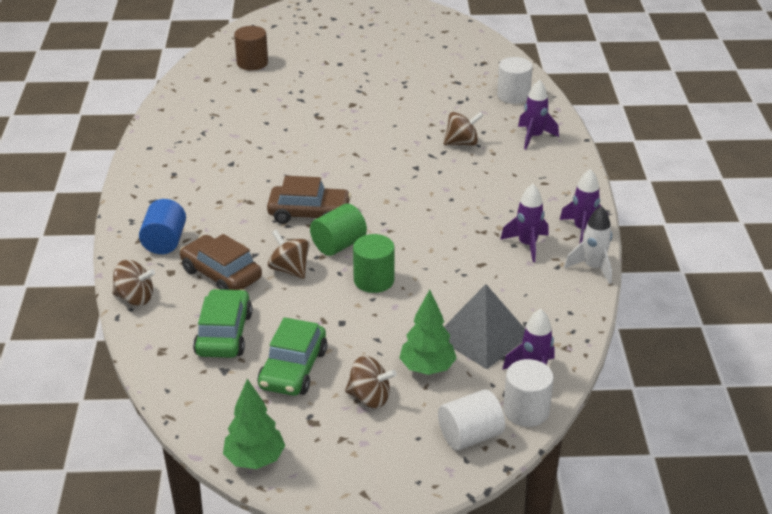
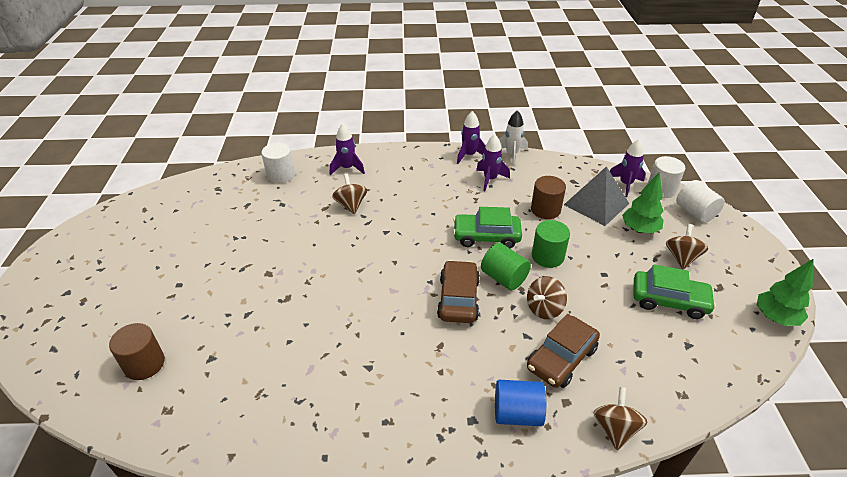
camera: 90 degrees left, 5 degrees up
(224, 334) = (643, 349): green car -> green car (486, 236)
(465, 287) = (545, 210): none -> brown cylinder

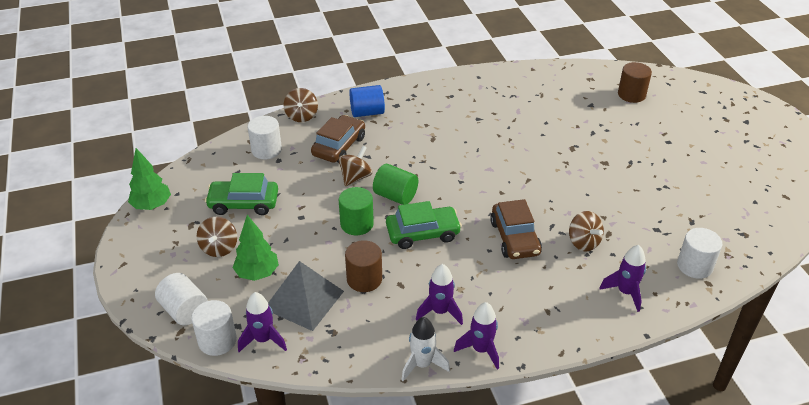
camera: 165 degrees right, 0 degrees up
(458, 299) = (430, 172): brown car -> brown car (515, 238)
(657, 372) = (266, 150): none -> white cylinder

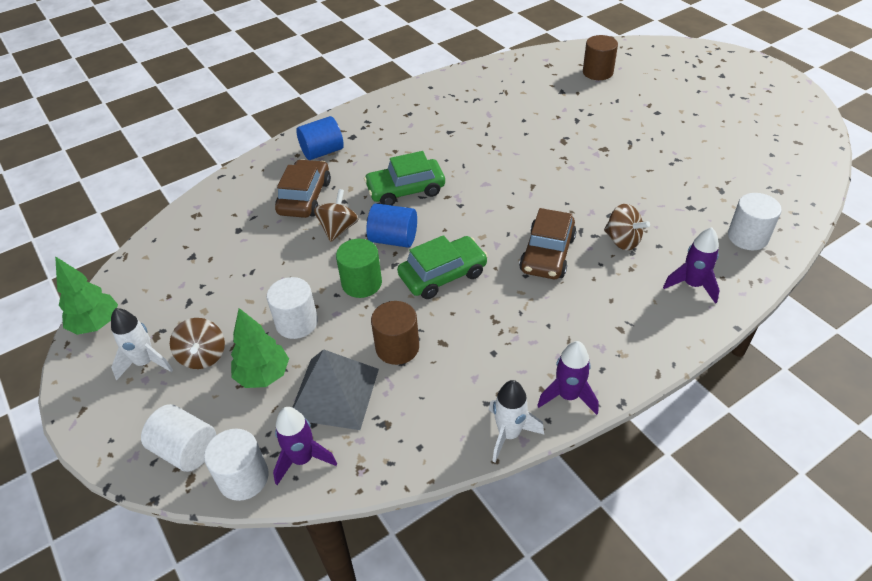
camera: 15 degrees left, 5 degrees up
(177, 242) = (145, 362): none -> white rocket
(243, 203) = (214, 292): green car -> green car (405, 190)
(266, 150) = (219, 221): white cylinder -> white cylinder (297, 323)
(301, 116) = (247, 172): brown spinning top -> none
(395, 196) = (393, 239): green cylinder -> blue cylinder
(440, 311) = (502, 363): purple rocket -> none
(515, 238) = (547, 254): brown car -> brown car turned 45 degrees clockwise

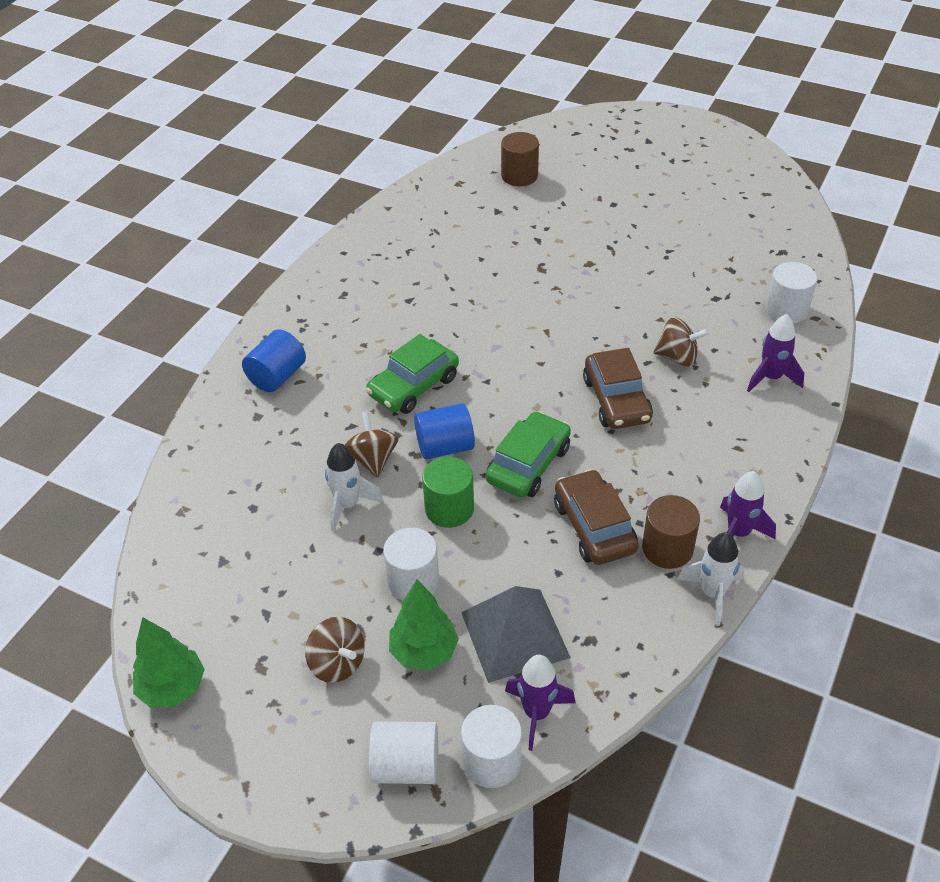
camera: 30 degrees left, 0 degrees up
(145, 362) = (275, 701): white rocket -> white rocket (348, 505)
(304, 197) = (302, 438): brown car -> brown car (594, 527)
(397, 347) = (541, 559): brown cylinder -> brown cylinder (667, 548)

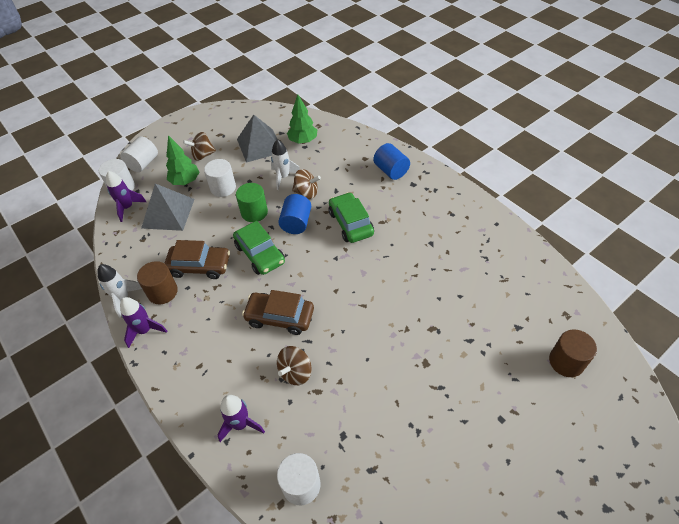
camera: 115 degrees right, 5 degrees up
(173, 688) = (230, 111): green tree -> green tree (303, 141)
(273, 578) = (259, 145): none -> grey pyramid

